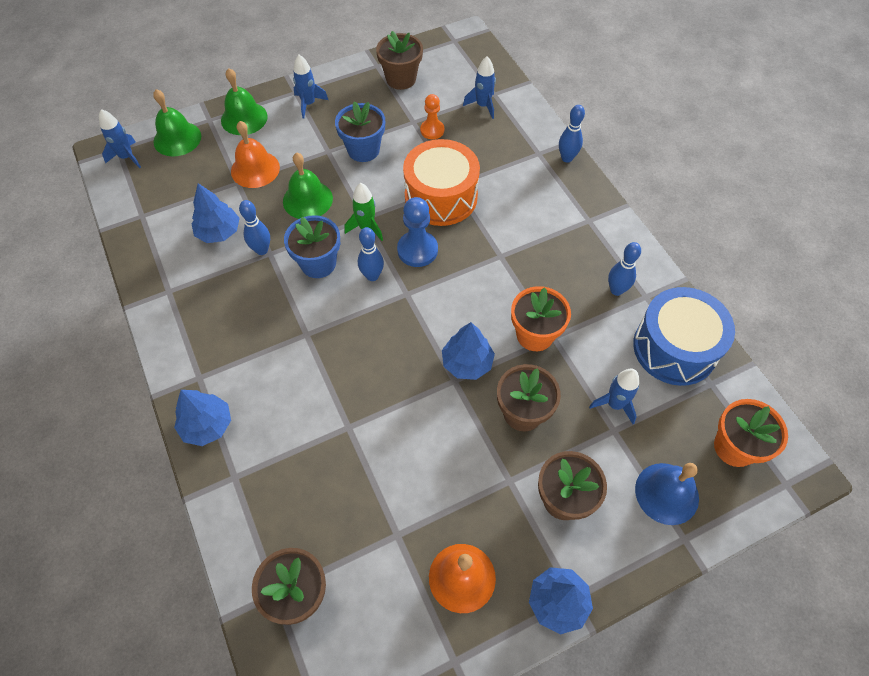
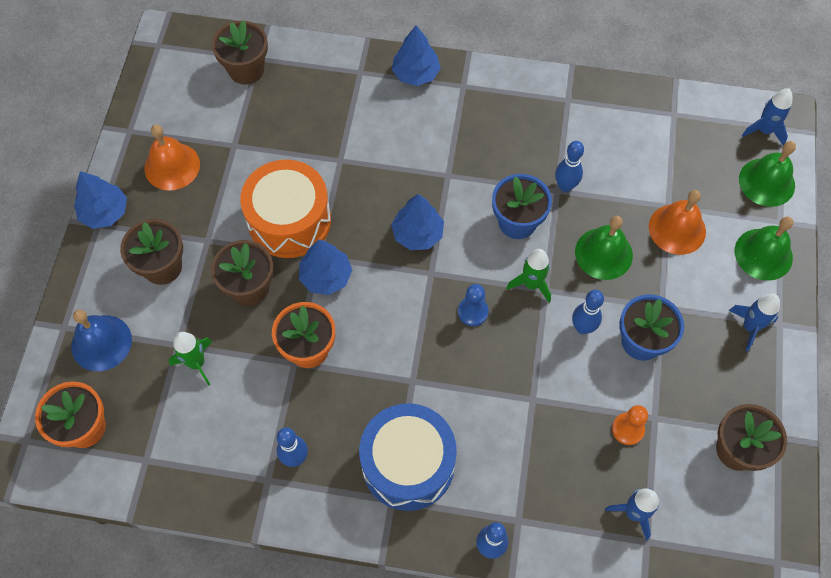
camera: 125 degrees right, 5 degrees up
(219, 232) = (611, 163): blue tree -> blue tree (418, 234)
(372, 276) = (471, 257): blue bowling pin -> blue bowling pin (582, 328)
(417, 250) = (473, 312): blue pawn -> blue pawn, size x0.66
(441, 197) = (524, 375): orange drum -> orange drum (289, 220)
(614, 404) = (197, 363): blue rocket -> green rocket
(674, 348) = (200, 459): blue drum -> blue drum (408, 464)

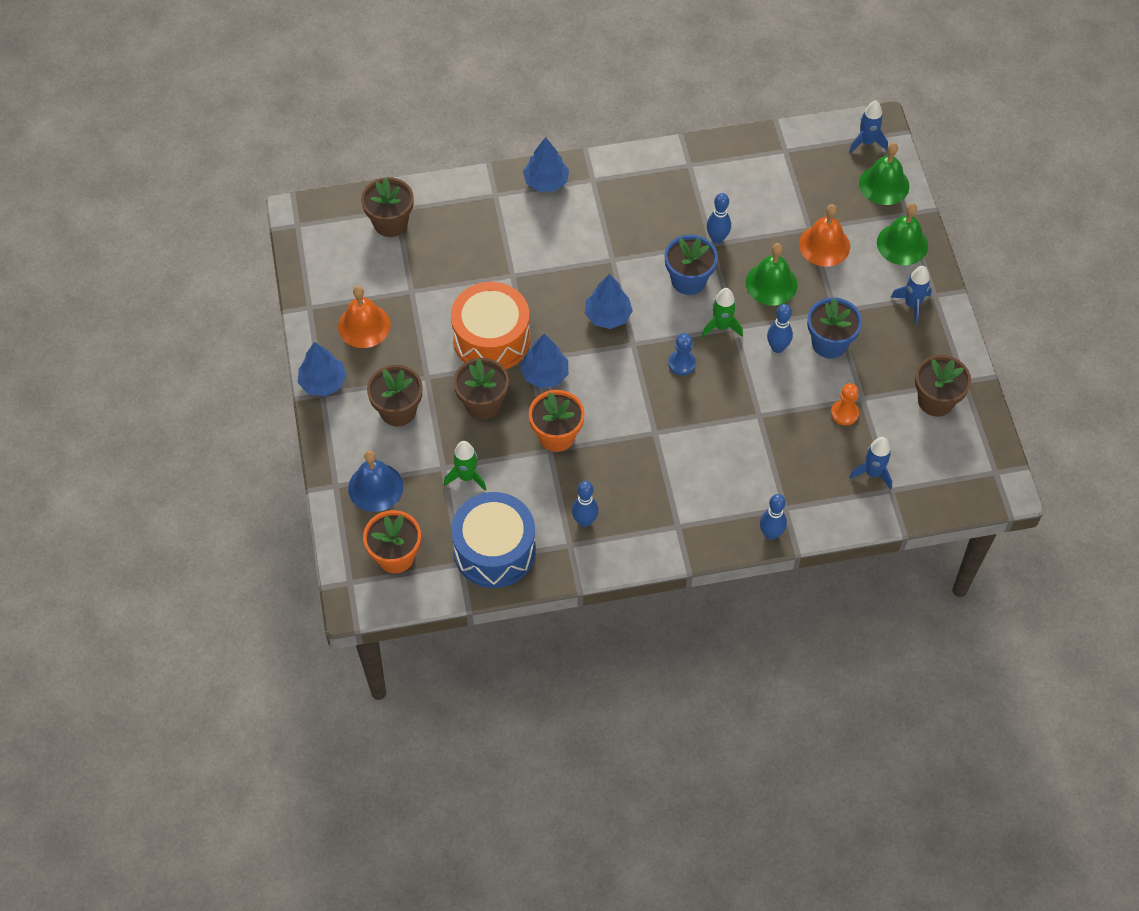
camera: 20 degrees left, 5 degrees down
(408, 464) = (679, 496): blue drum -> blue drum (494, 550)

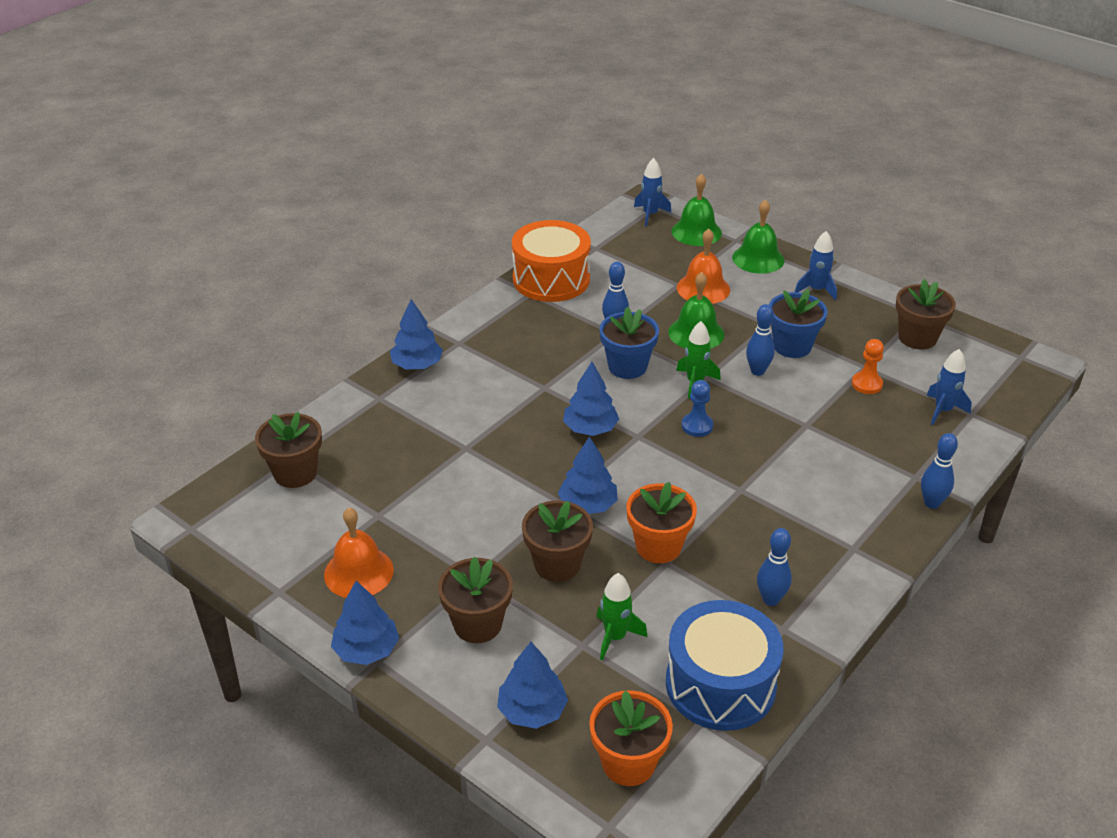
camera: 40 degrees left, 20 degrees down
(375, 487) = (532, 710): blue bell -> blue tree
(491, 339) = (504, 507): orange drum -> orange drum (551, 279)

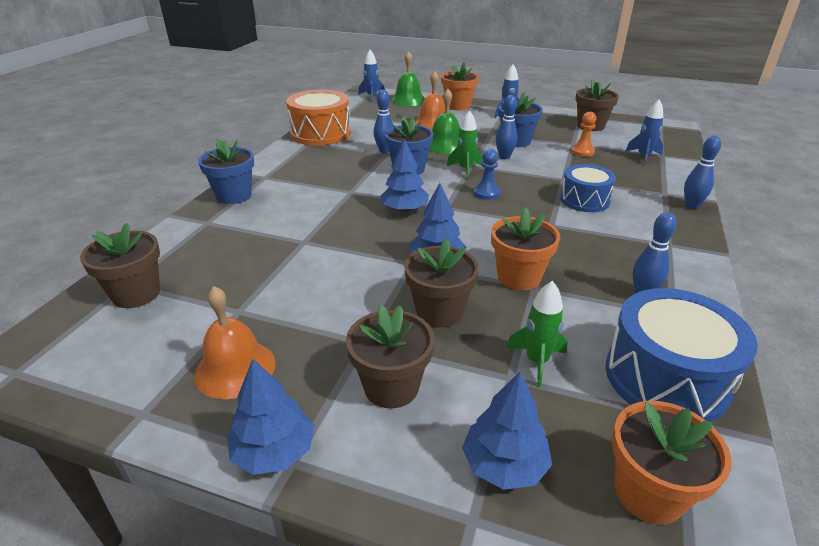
camera: 20 degrees left, 5 degrees down
(417, 365) = (234, 195): blue tree -> blue flower pot
(758, 258) = (458, 106): green bell -> orange flower pot
(806, 464) = (584, 200): none -> blue drum

